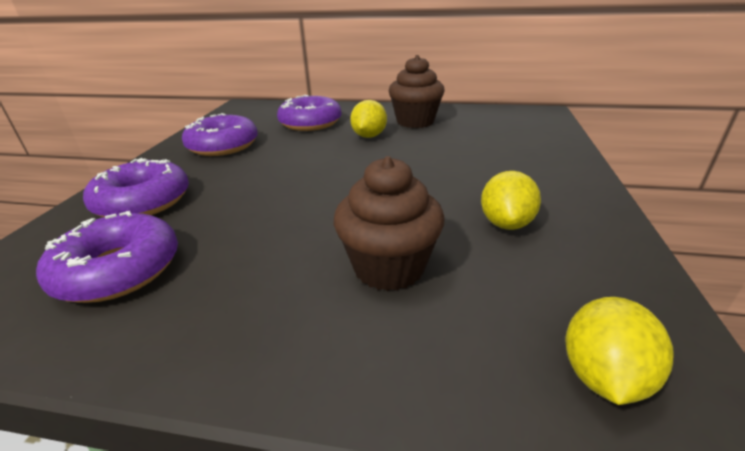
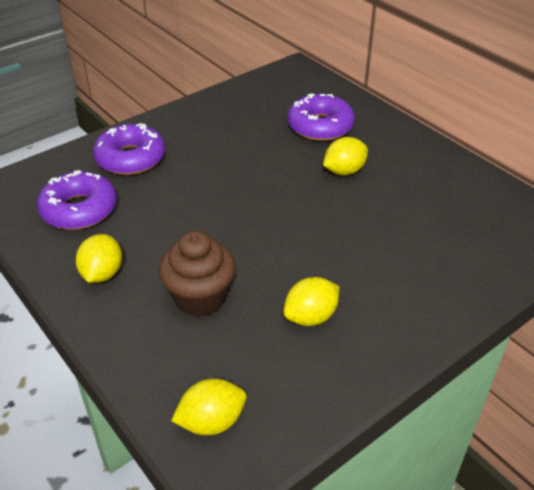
camera: 40 degrees right, 10 degrees up
(223, 145) = (227, 122): purple donut -> none
(235, 314) = (102, 274): none -> yellow lemon
(415, 121) = (410, 173): brown cupcake -> none

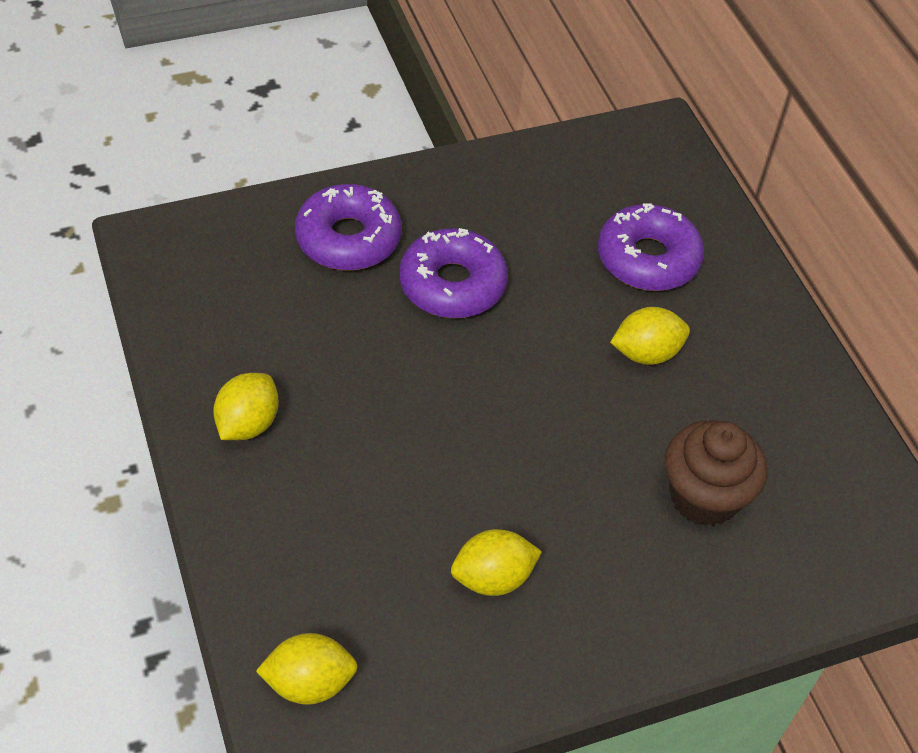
camera: 15 degrees right, 10 degrees up
(79, 210) = (250, 309): purple donut -> purple donut (452, 284)
(200, 297) = (360, 501): brown cupcake -> brown cupcake (704, 496)

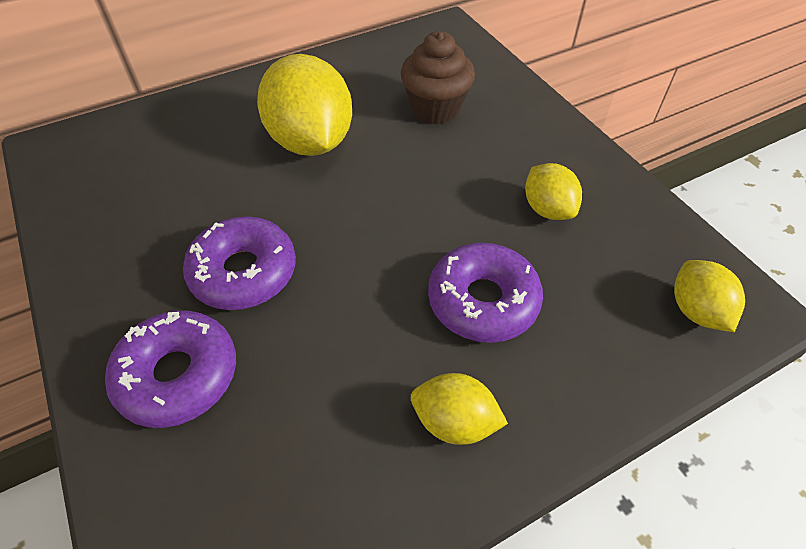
camera: 95 degrees left, 0 degrees up
(646, 353) = (311, 142): yellow lemon -> yellow lemon, size x1.91
(648, 259) = (208, 146): purple donut -> purple donut (482, 301)

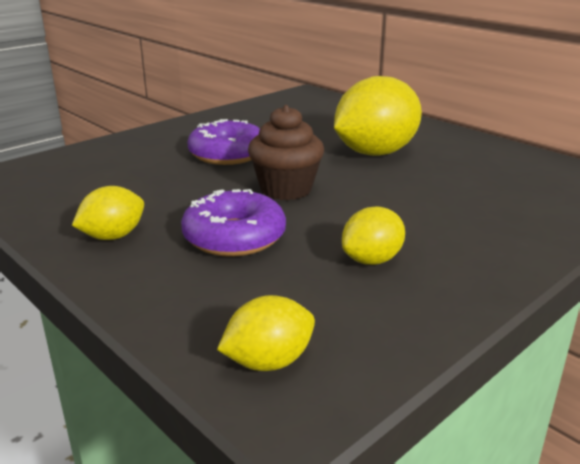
camera: 75 degrees right, 25 degrees down
(178, 375) = (141, 152): purple donut -> none
(435, 109) = (473, 192): brown cupcake -> brown cupcake (286, 189)
(454, 422) = (113, 236): yellow lemon -> yellow lemon turned 45 degrees clockwise

